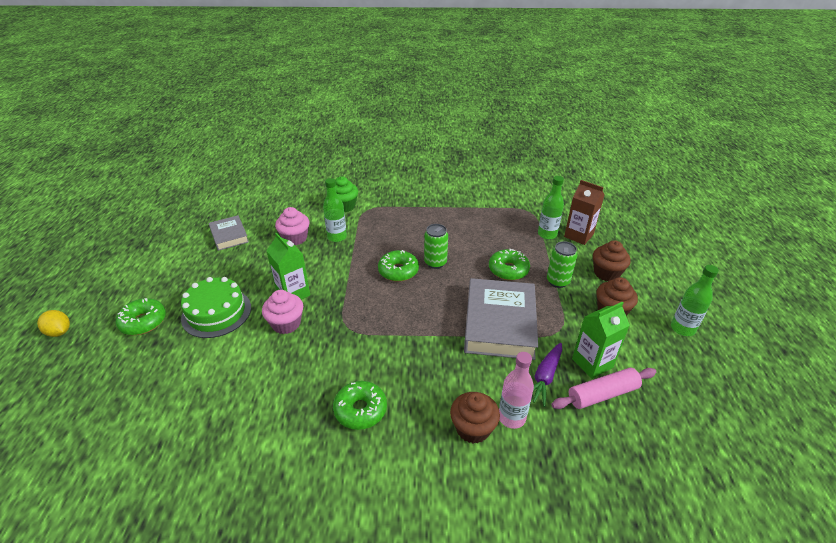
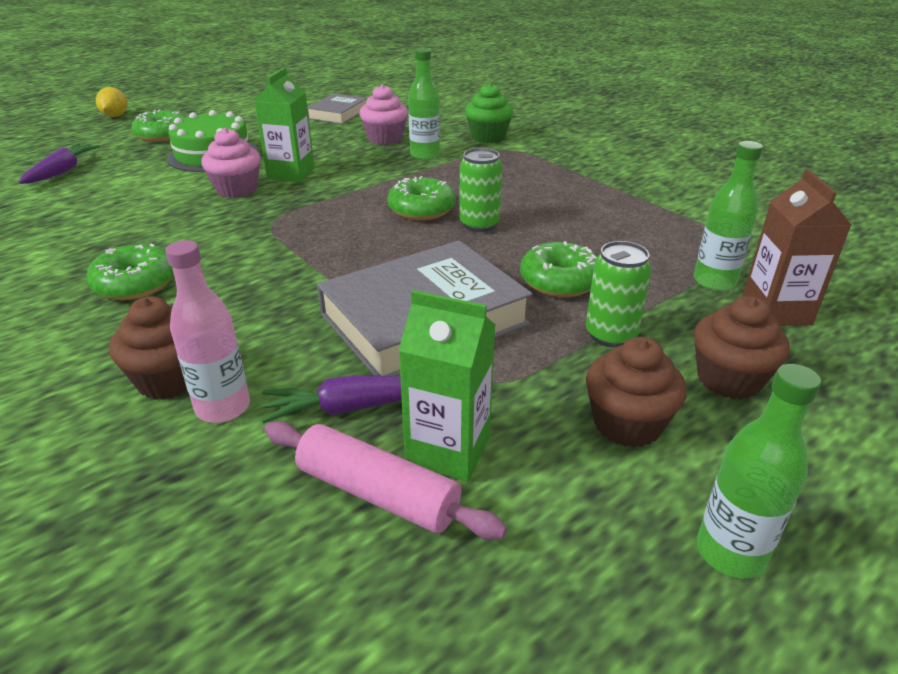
camera: 50 degrees right, 5 degrees down
(136, 394) = (63, 171): none -> purple carrot

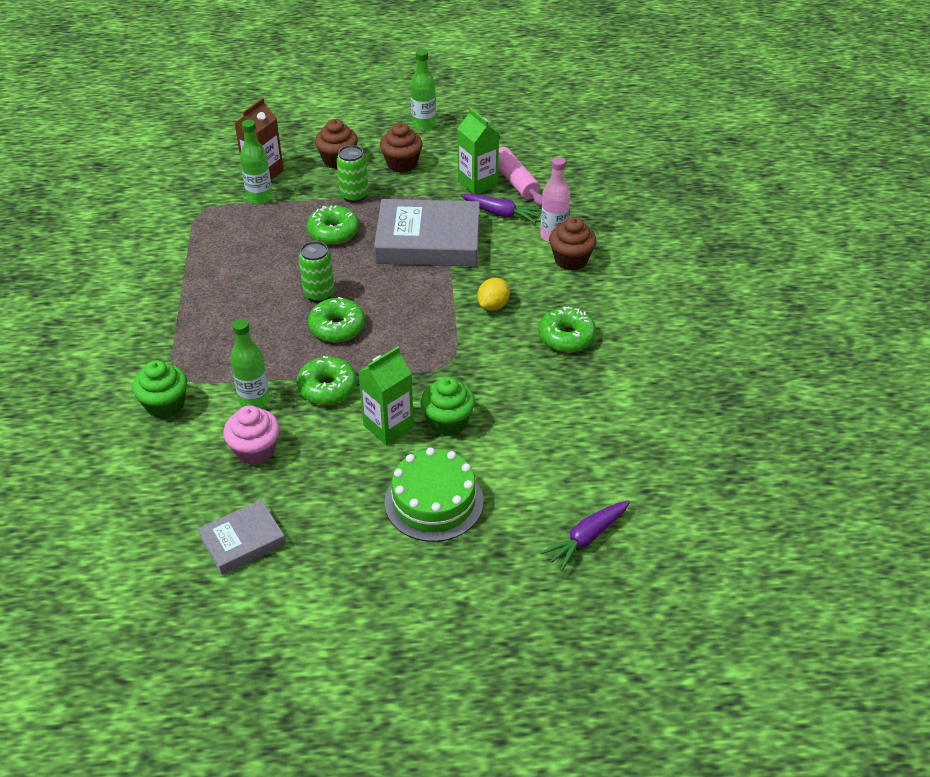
camera: 145 degrees left, 10 degrees up
(115, 116) = (494, 687): yellow lemon -> yellow lemon (493, 305)
(163, 135) = (461, 583): green donut -> green donut (327, 388)
(237, 189) = (448, 421): pink cupcake -> green cupcake

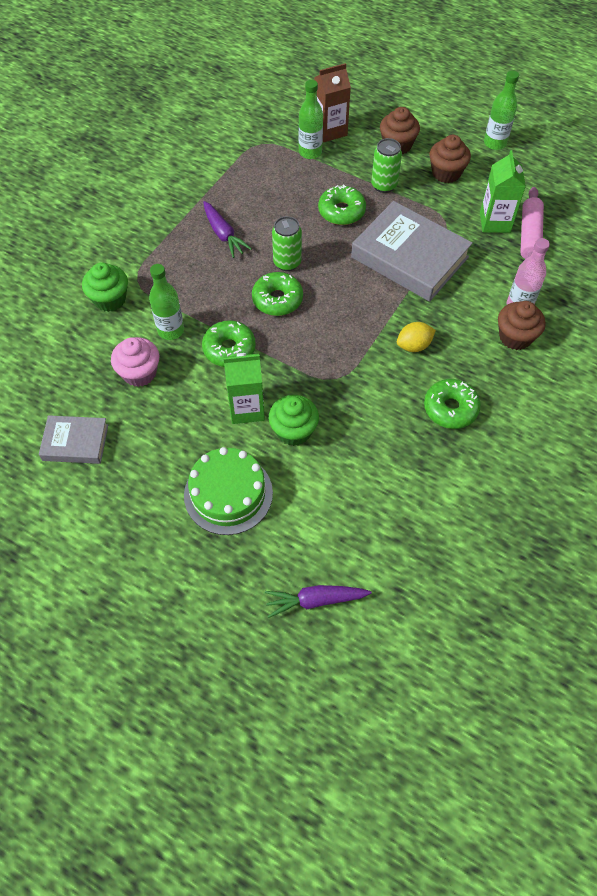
camera: 35 degrees right, 15 degrees up
(501, 214) = (491, 262): purple carrot -> purple carrot (224, 235)

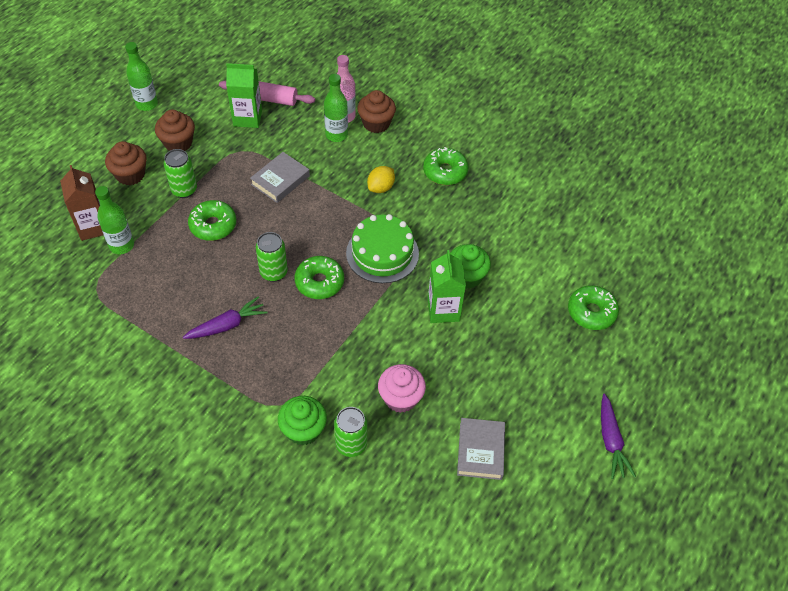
camera: 90 degrees left, 5 degrees down
(92, 336) = (351, 444): none -> green can
(171, 330) = (350, 372): green bottle -> green bottle (336, 135)
(228, 494) = (529, 325): green cake -> green cake (382, 253)
(229, 349) = (376, 322): green donut -> green donut (591, 312)
(315, 600) = (617, 270): purple carrot -> purple carrot (611, 441)
(409, 257) = (280, 180): grey book -> grey book, size x0.54
(414, 346) = (381, 188): yellow lemon -> yellow lemon turned 60 degrees clockwise

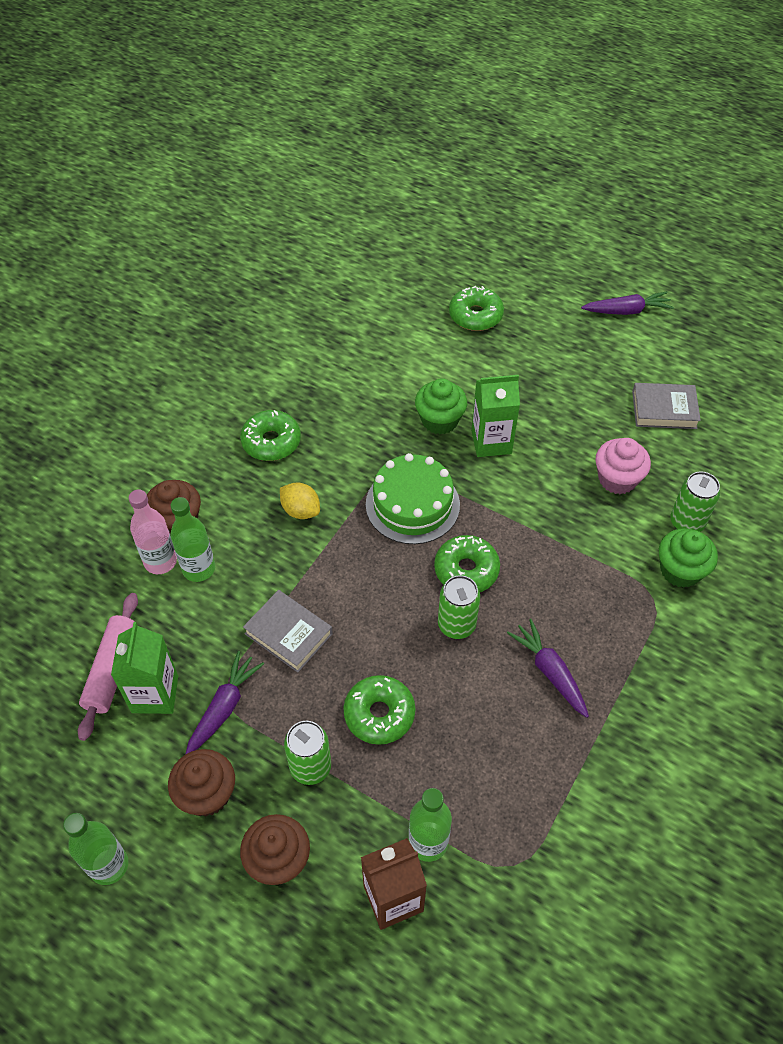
camera: 90 degrees left, 0 degrees up
(233, 149) = (224, 707): none -> purple carrot

